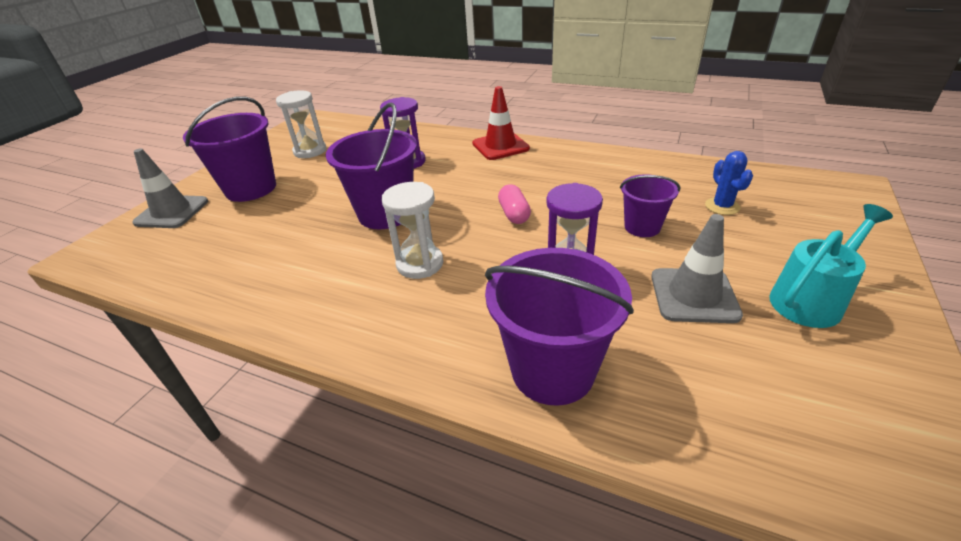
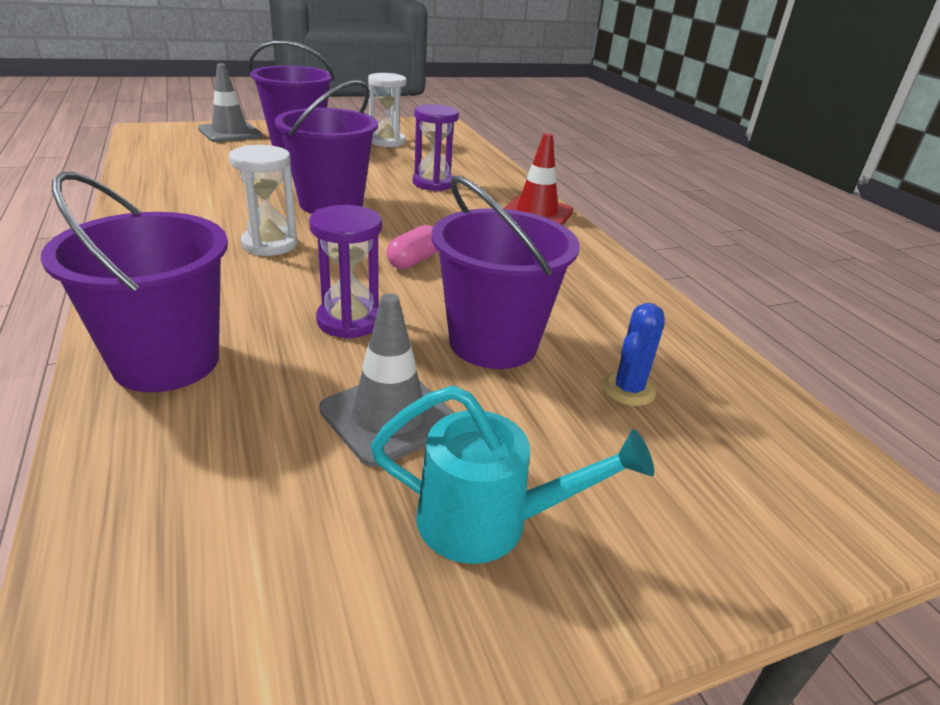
camera: 40 degrees right, 5 degrees down
(642, 227) = (493, 343): purple bucket -> purple bucket, size x1.74

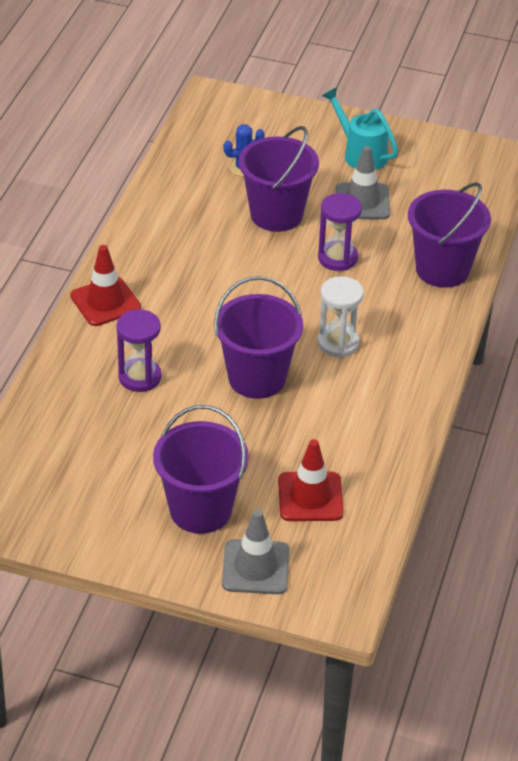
camera: 140 degrees left, 10 degrees up
(213, 161) = (310, 497): none -> red traffic cone
(387, 142) = (98, 480): white hourglass -> none
(414, 261) = (256, 289): pink capsule -> none

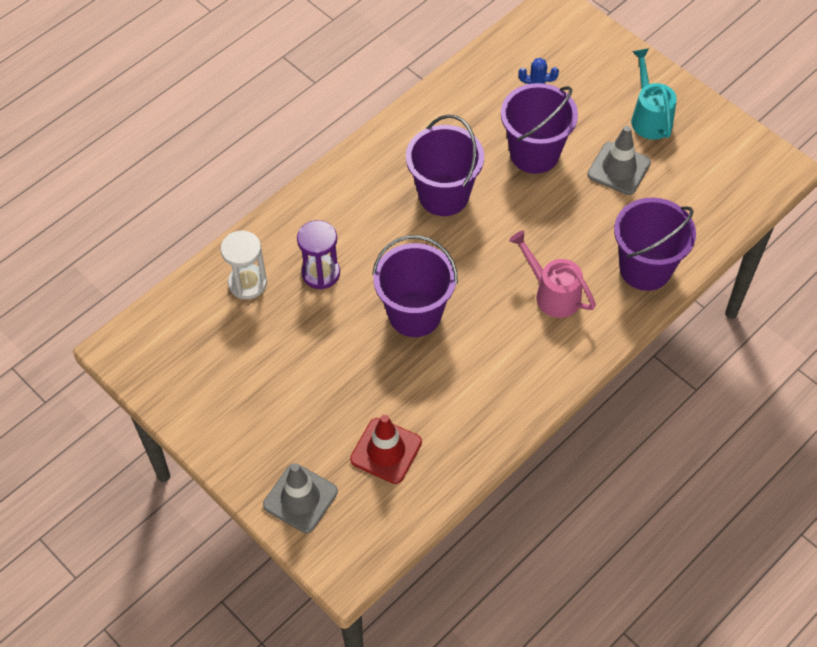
camera: 30 degrees right, 15 degrees up
(105, 302) = (338, 187): red traffic cone -> none
(200, 510) = (290, 423): purple bucket -> purple bucket (444, 195)
(337, 258) = (559, 219): purple hourglass -> none
(338, 343) = (505, 307): white hourglass -> white hourglass (247, 283)
(373, 317) = (552, 293): none -> pink watering can

